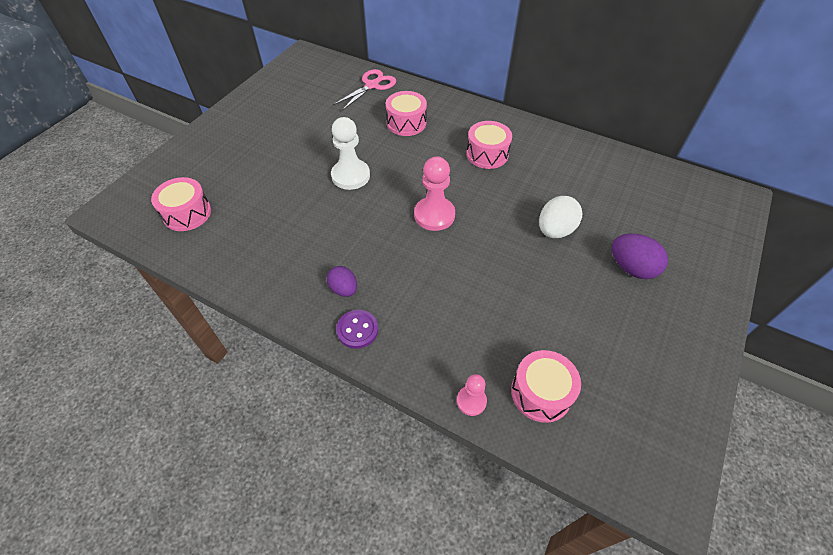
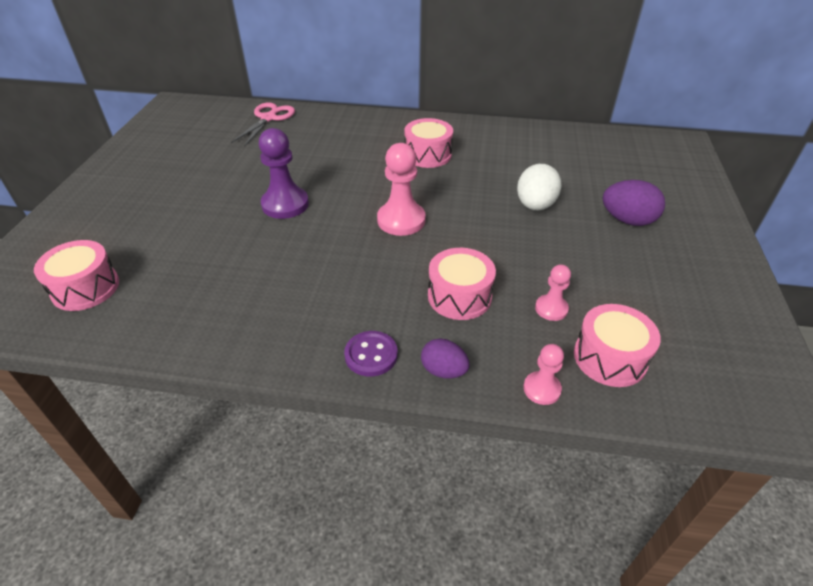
camera: 20 degrees left, 10 degrees down
(344, 289) = (333, 317): purple egg -> purple egg (443, 371)
(350, 176) = (285, 204): white pawn -> purple pawn
(406, 123) = (325, 144): pink drum -> pink drum (459, 296)
(516, 334) = (551, 309): none -> pink pawn

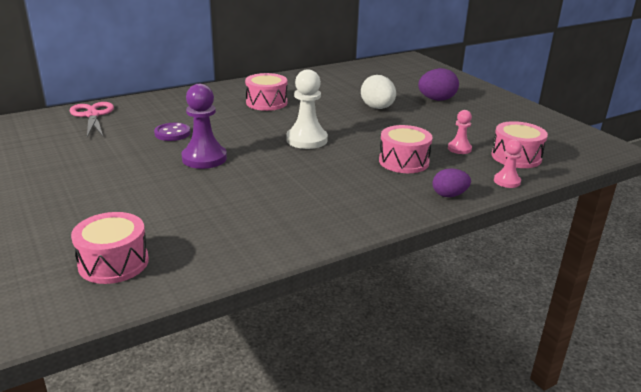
camera: 40 degrees left, 15 degrees down
(371, 355) = (399, 206): purple button -> purple button (172, 133)
(401, 220) = (306, 140): pink pawn -> white pawn

